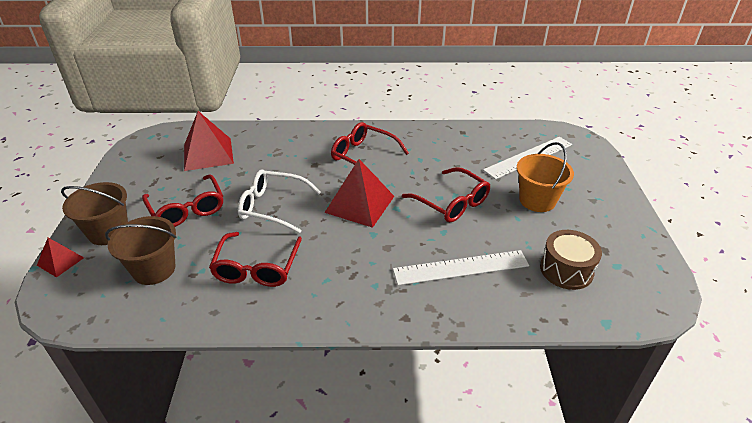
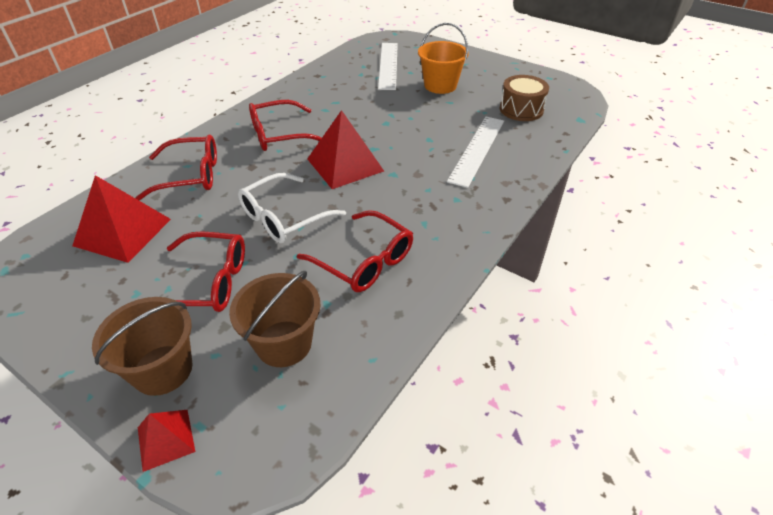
camera: 55 degrees left, 5 degrees up
(451, 202) = (399, 120): red glasses -> red glasses (190, 176)

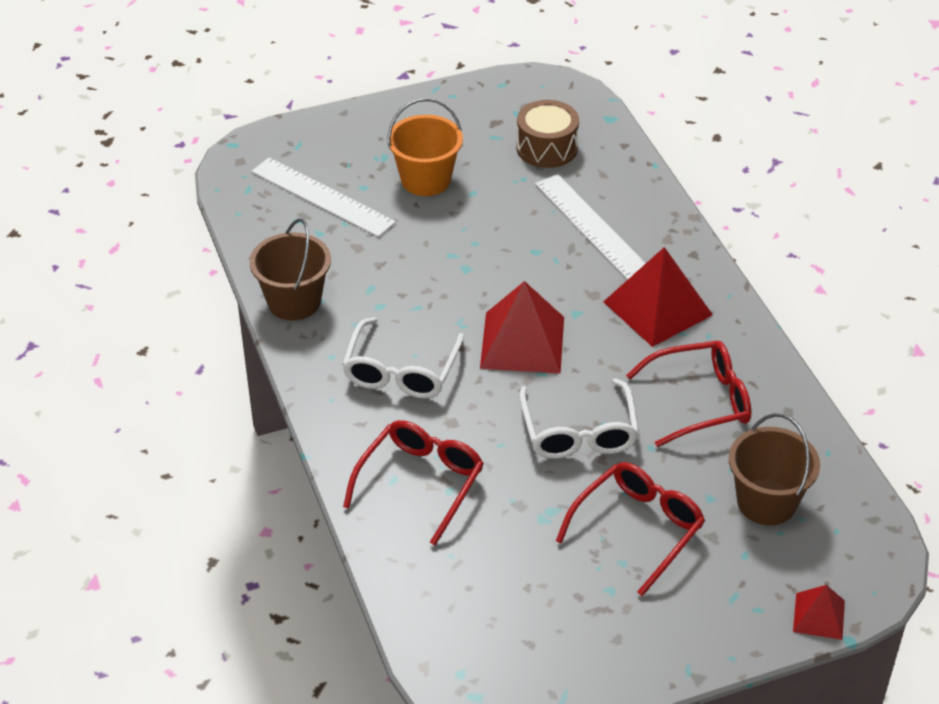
camera: 55 degrees left, 0 degrees up
(123, 232) = (488, 575): red pyramid -> red pyramid (657, 308)
(162, 370) = (736, 597): brown bucket -> brown bucket (294, 302)
(280, 135) = (401, 370): red glasses -> white glasses

